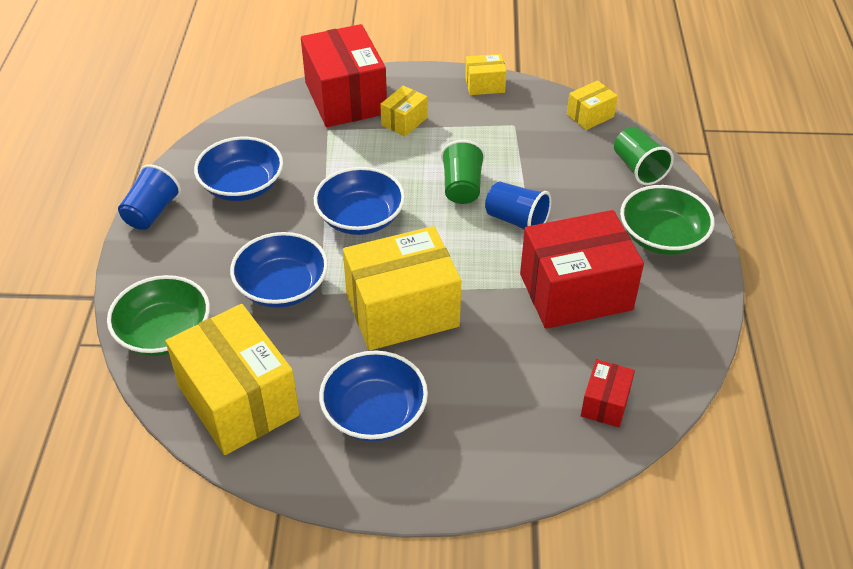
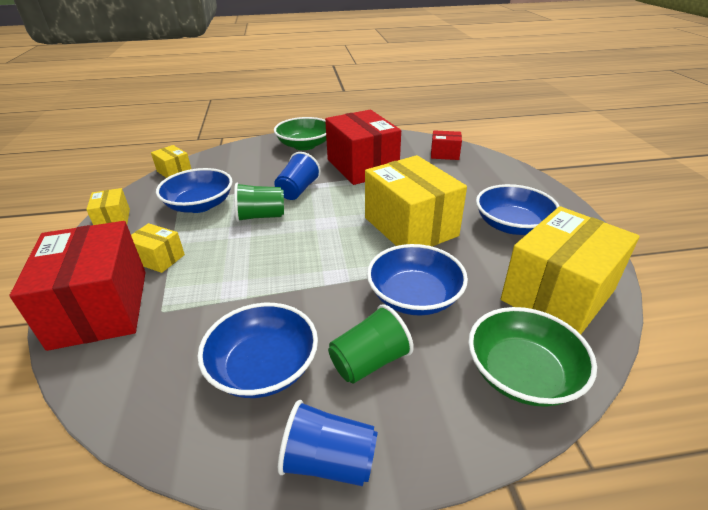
camera: 100 degrees left, 10 degrees down
(345, 98) = (100, 308): red box -> red box turned 75 degrees counterclockwise
(360, 218) = (307, 264): blue bowl -> blue bowl (200, 205)
(638, 168) = (238, 154): green cup -> green cup (369, 361)

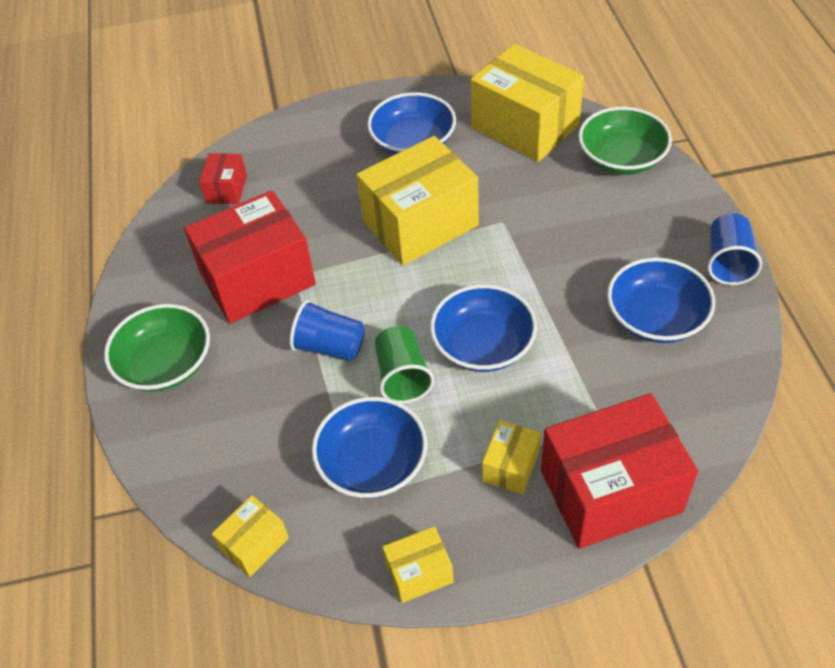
camera: 90 degrees left, 15 degrees up
(369, 361) = (631, 246): green cup -> none
(414, 296) = (543, 219): blue bowl -> blue bowl (483, 345)

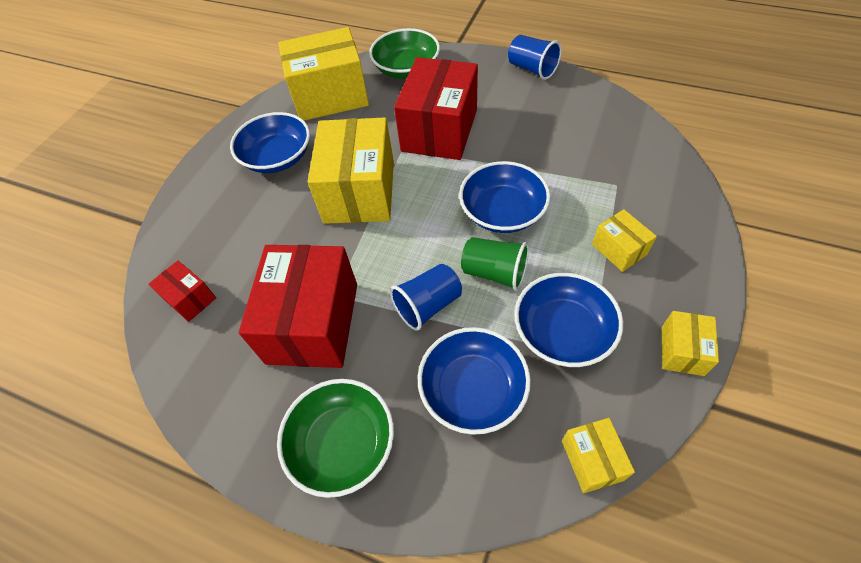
camera: 55 degrees left, 5 degrees up
(610, 490) = (671, 208): red box -> red box (439, 130)
(656, 317) = (549, 119): blue bowl -> blue bowl (473, 390)

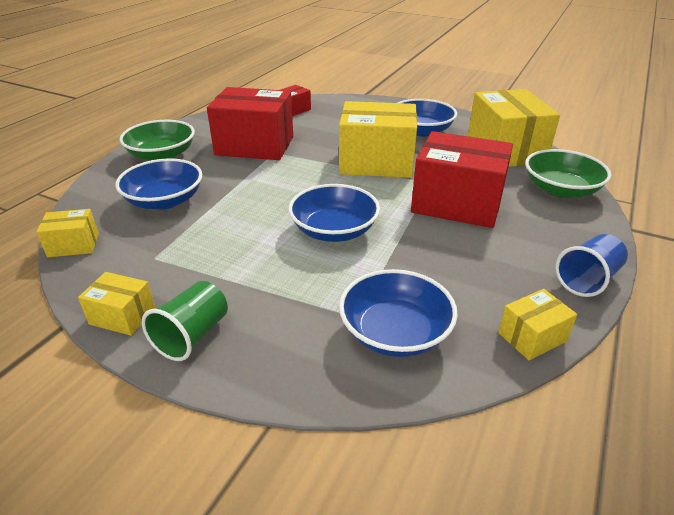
camera: 90 degrees right, 20 degrees down
(428, 305) = (246, 187): blue cup -> none
(494, 272) = (264, 219): green cup -> green cup (192, 335)
(563, 332) = (186, 247): blue bowl -> blue bowl (395, 332)
(619, 249) = (260, 299): yellow box -> yellow box (532, 337)

